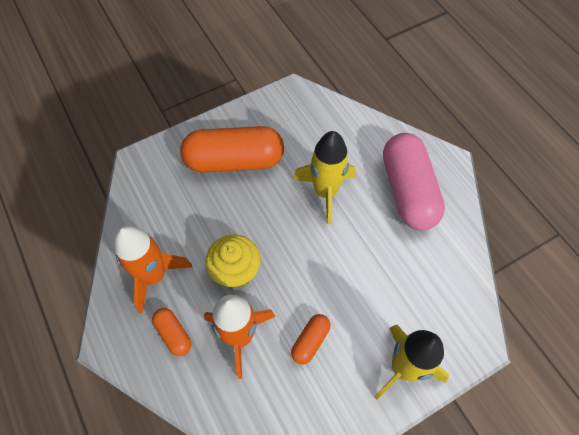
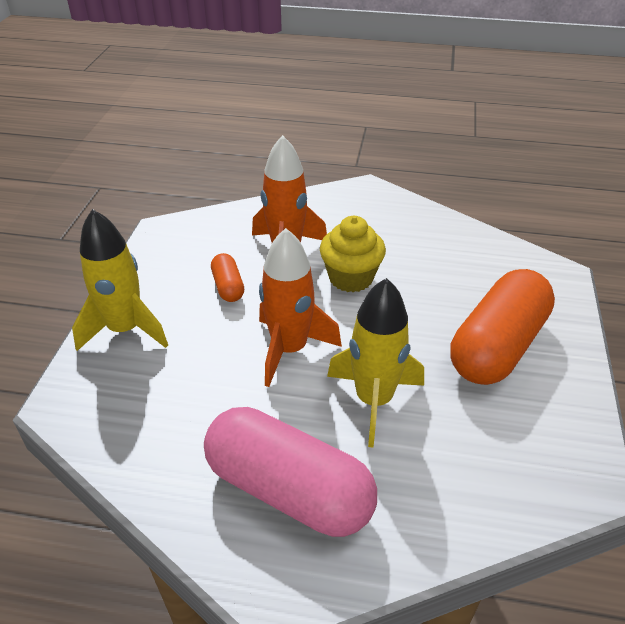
camera: 130 degrees right, 20 degrees down
(154, 276) = (401, 230): orange rocket -> orange rocket (289, 349)
(173, 334) = (333, 219): orange capsule -> none

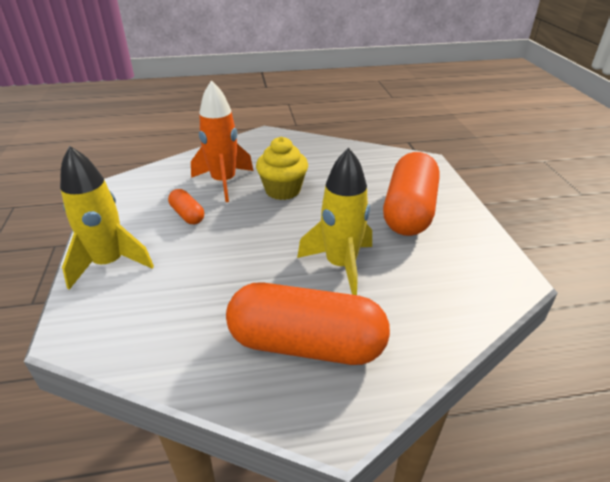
camera: 20 degrees left, 5 degrees down
(289, 349) = (258, 246): orange rocket -> none
(289, 490) = (306, 344): pink capsule -> orange capsule

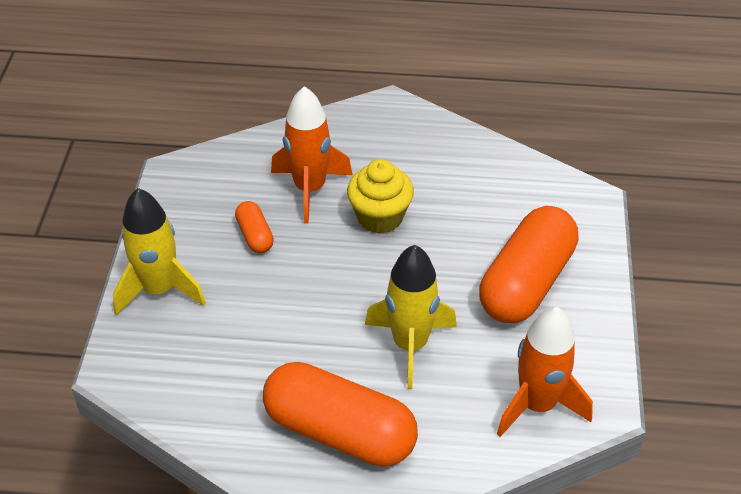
camera: 15 degrees right, 10 degrees up
(465, 288) = (537, 405): none -> orange rocket

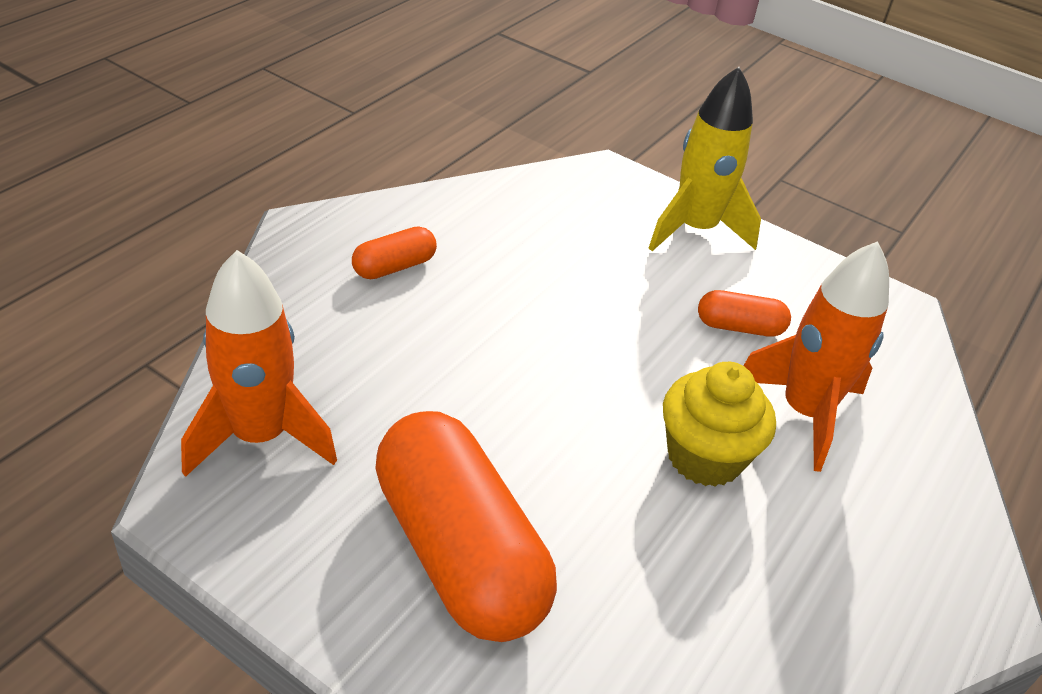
camera: 115 degrees right, 5 degrees down
(340, 432) = (394, 267): orange capsule -> orange capsule, size x0.45
(410, 345) = (457, 373): yellow rocket -> none

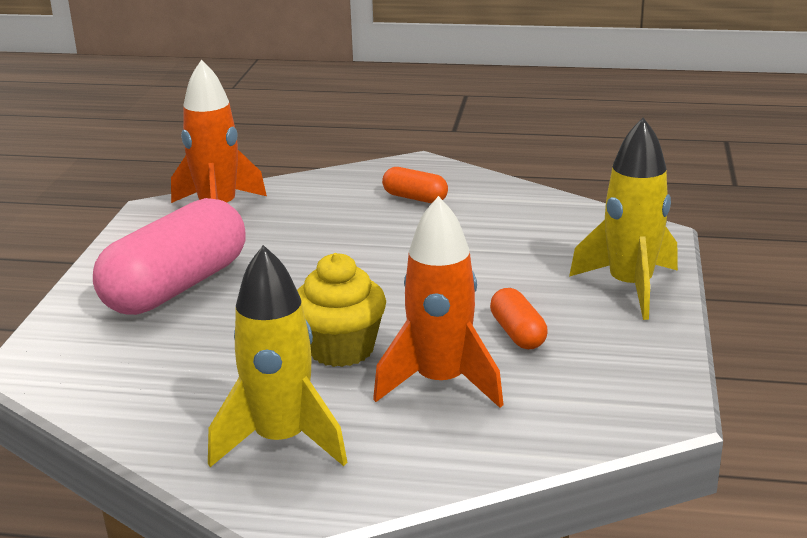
camera: 70 degrees right, 15 degrees down
(459, 552) = (176, 287): orange capsule -> pink capsule
(866, 570) = (281, 441): none -> yellow rocket

